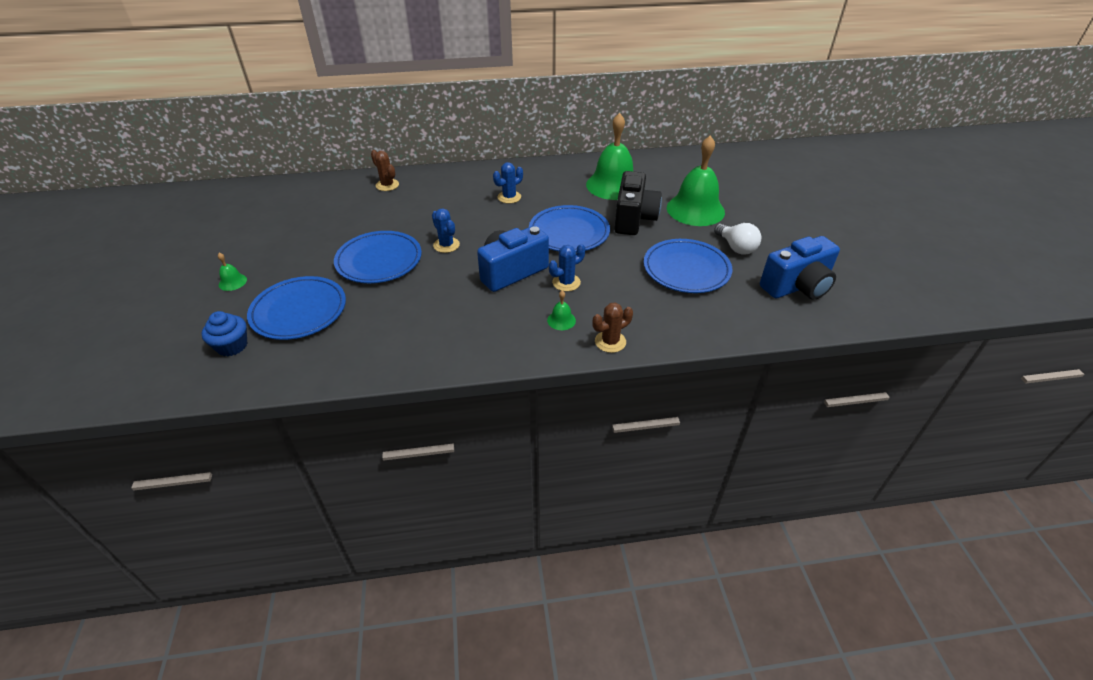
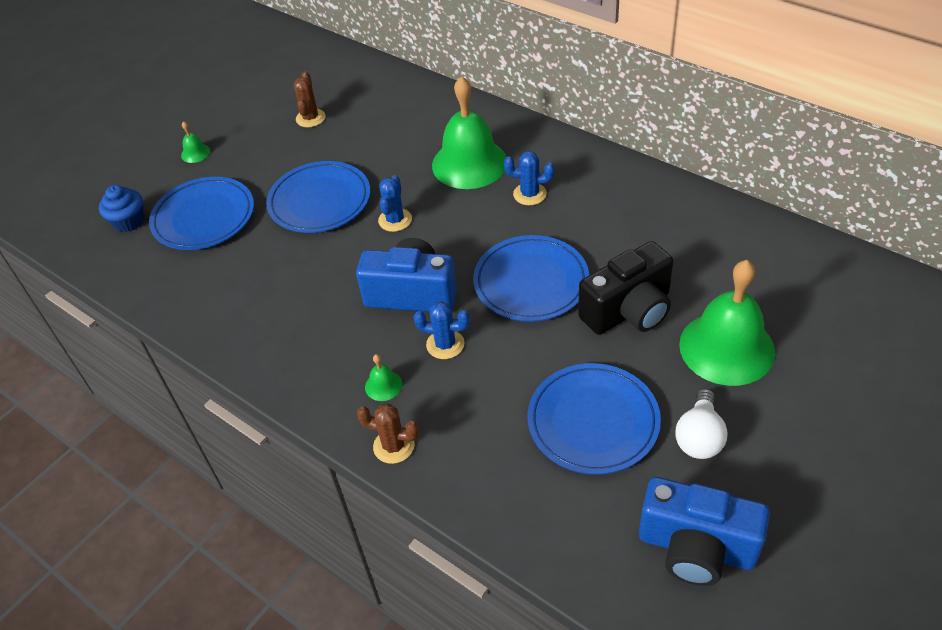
camera: 50 degrees right, 5 degrees up
(387, 185) = (432, 108): brown cactus -> brown cactus (310, 118)
(613, 185) = (671, 246): green bell -> green bell (469, 163)

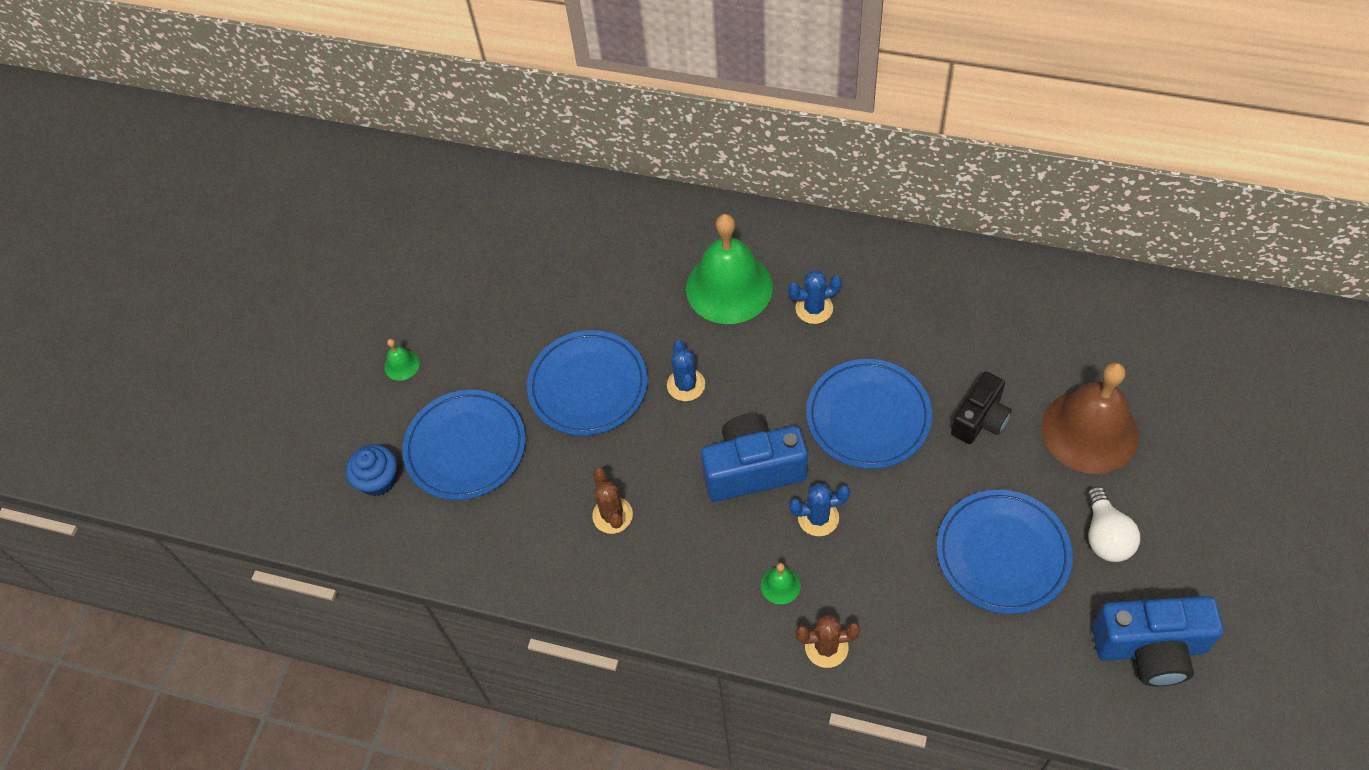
camera: 20 degrees left, 10 degrees up
(310, 118) = (513, 277): brown cactus -> brown cactus (612, 515)
(629, 311) = (980, 419): black camera -> black camera, size x0.66
(726, 347) = (1089, 431): green bell -> brown bell

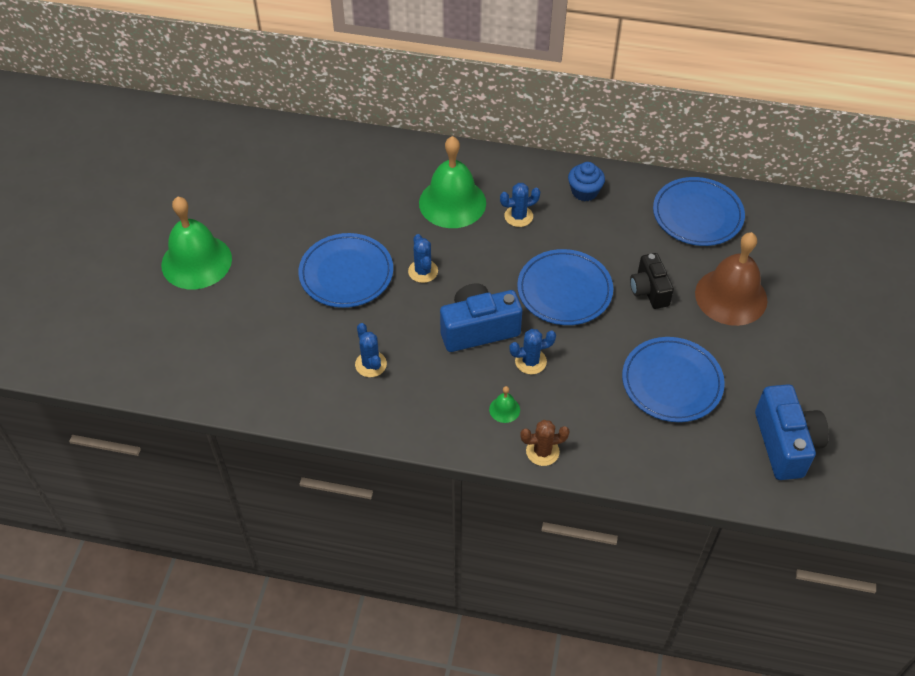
camera: 10 degrees left, 5 degrees down
(378, 480) = (182, 344): blue cupcake -> blue cupcake (584, 192)
(401, 365) = (196, 261): green bell -> green bell, size x2.49
(465, 447) = (251, 319): blue plate -> blue plate (697, 215)
(612, 515) = (371, 364): brown cactus -> blue cactus
(980, 419) = (649, 290): black camera -> black camera turned 135 degrees clockwise
(1105, 536) = (747, 368): white light bulb -> none
(1150, 648) = (785, 443): blue camera -> blue camera turned 90 degrees counterclockwise

